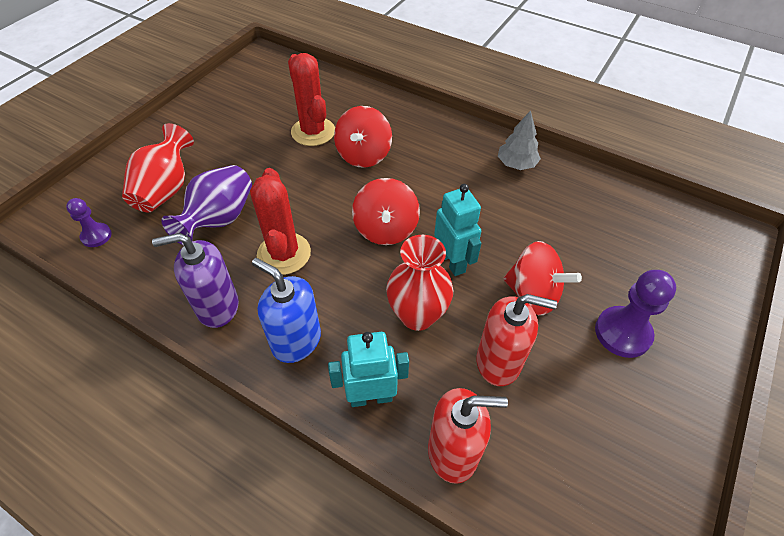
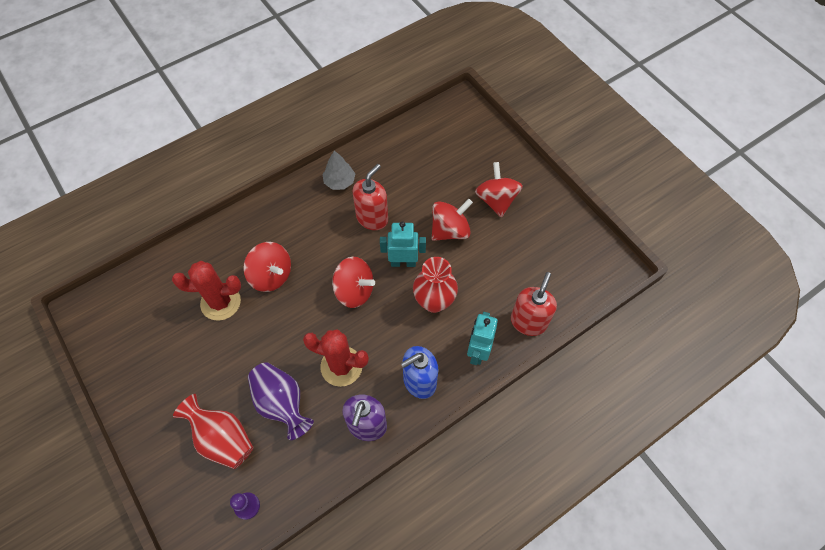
camera: 65 degrees left, 10 degrees up
(498, 362) = (486, 272): red soap dispenser -> red soap dispenser (372, 218)
(622, 333) = (496, 200): purple pawn -> red spinning top

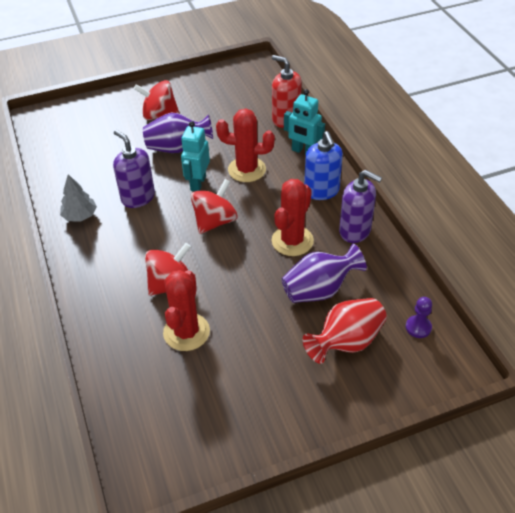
camera: 75 degrees left, 15 degrees down
(372, 218) = (138, 197): red soap dispenser -> purple soap dispenser
(434, 301) = (247, 170): red vase -> red cactus
(450, 230) = (177, 148): red spinning top -> purple vase

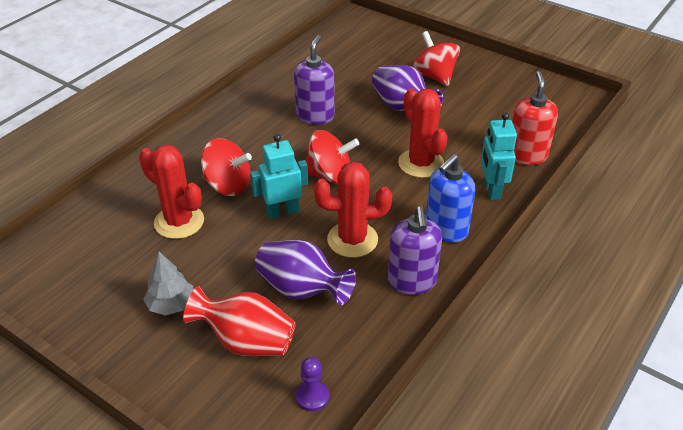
camera: 55 degrees right, 5 degrees down
(80, 216) = (263, 96): grey tree -> grey tree (171, 304)
(186, 332) = (179, 222): red cactus -> red cactus turned 60 degrees clockwise
(198, 183) = (369, 141): turquoise robot -> turquoise robot (282, 211)

